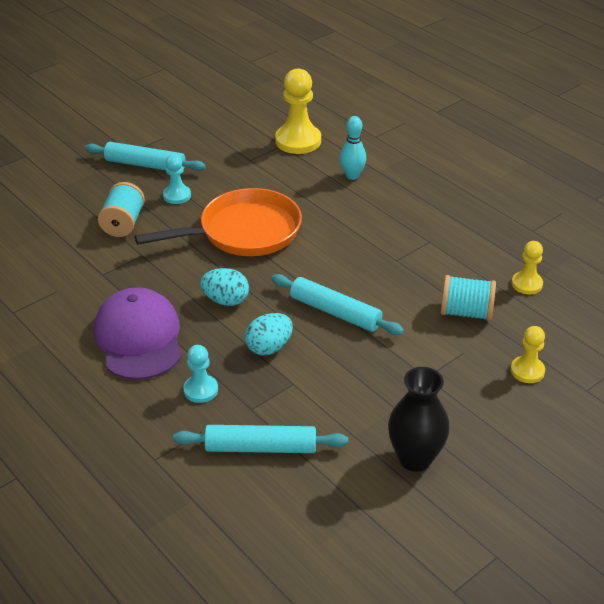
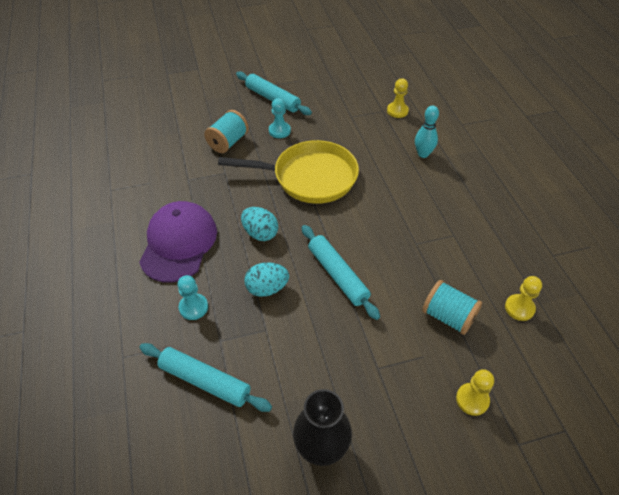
camera: 25 degrees right, 10 degrees up
(243, 232) = (309, 177): orange pan -> yellow pan
(298, 141) = (397, 111): yellow pawn -> yellow pawn, size x0.56

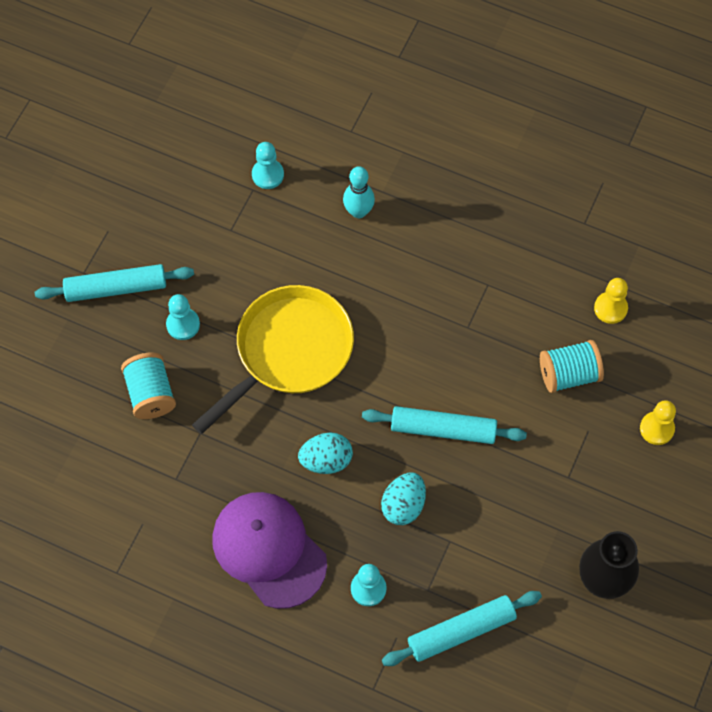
camera: 50 degrees left, 15 degrees up
(397, 111) = (268, 175): yellow pawn -> turquoise pawn

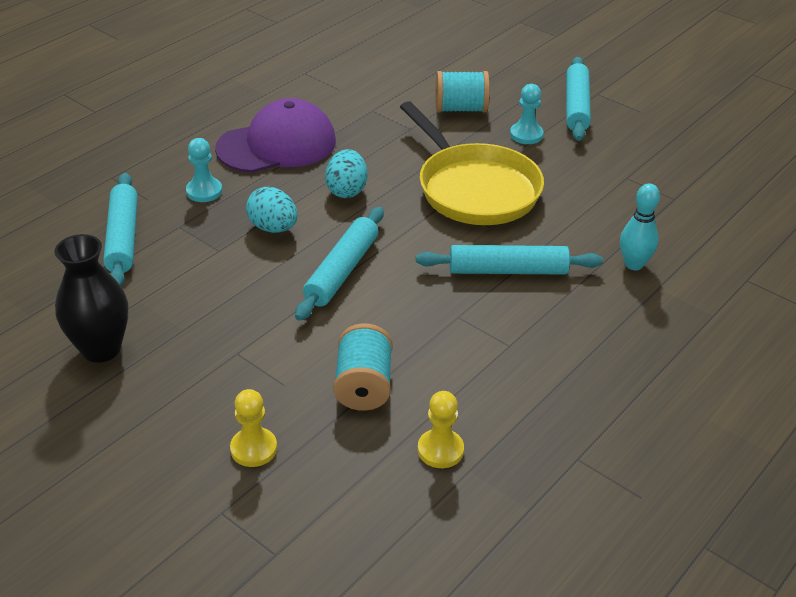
camera: 105 degrees right, 25 degrees down
(268, 175) = (692, 211): turquoise pawn -> none
(398, 302) = (507, 270): none -> turquoise rolling pin

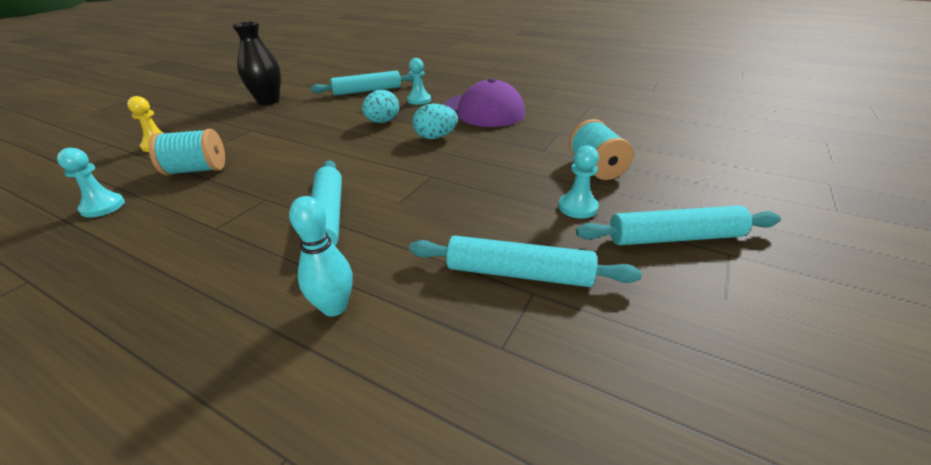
camera: 80 degrees right, 5 degrees down
(341, 271) = (332, 148): turquoise rolling pin -> turquoise rolling pin (518, 273)
(440, 450) = (103, 207): yellow pawn -> turquoise pawn
(474, 188) = (459, 187): yellow pan -> none

